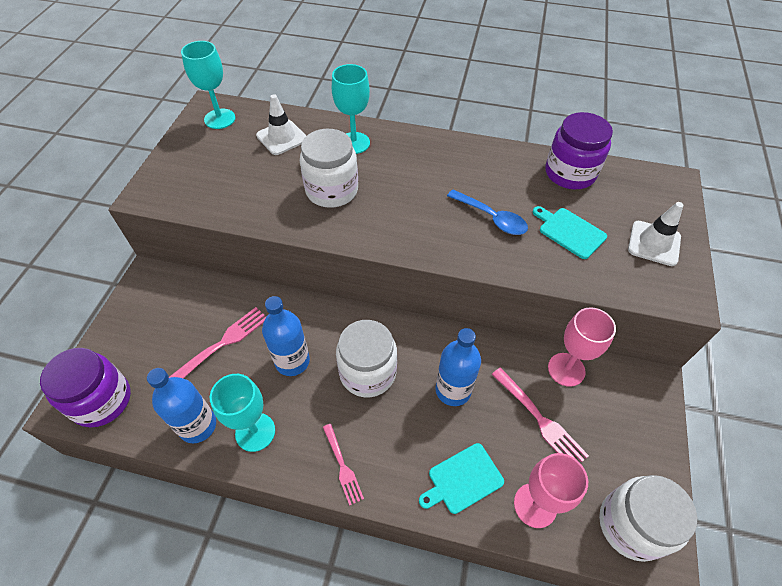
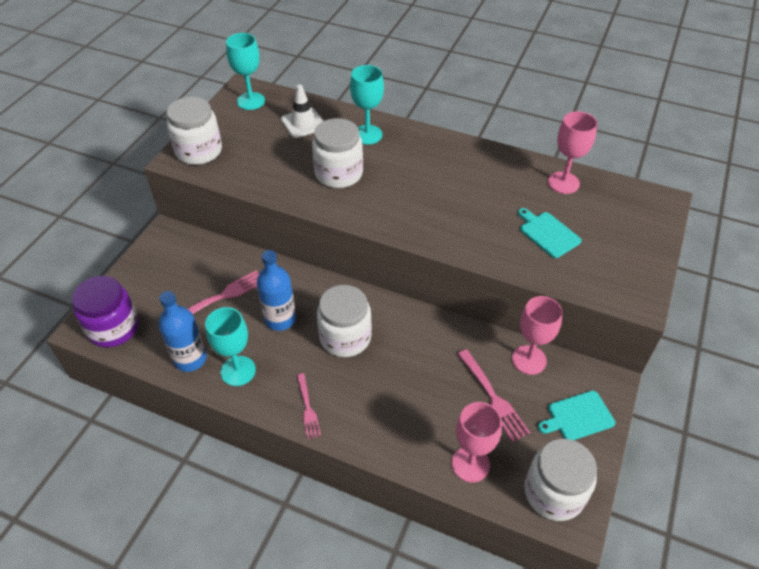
camera: 10 degrees right, 5 degrees down
(170, 182) = (199, 151): none -> white jar
(453, 390) = (419, 362): blue bottle -> none
(463, 479) = (411, 434): turquoise cutting board -> turquoise cutting board (578, 417)
(491, 218) = (478, 213): blue spoon -> none
(570, 173) = (563, 183): purple jar -> pink goblet
(654, 243) = (624, 252): white traffic cone -> none

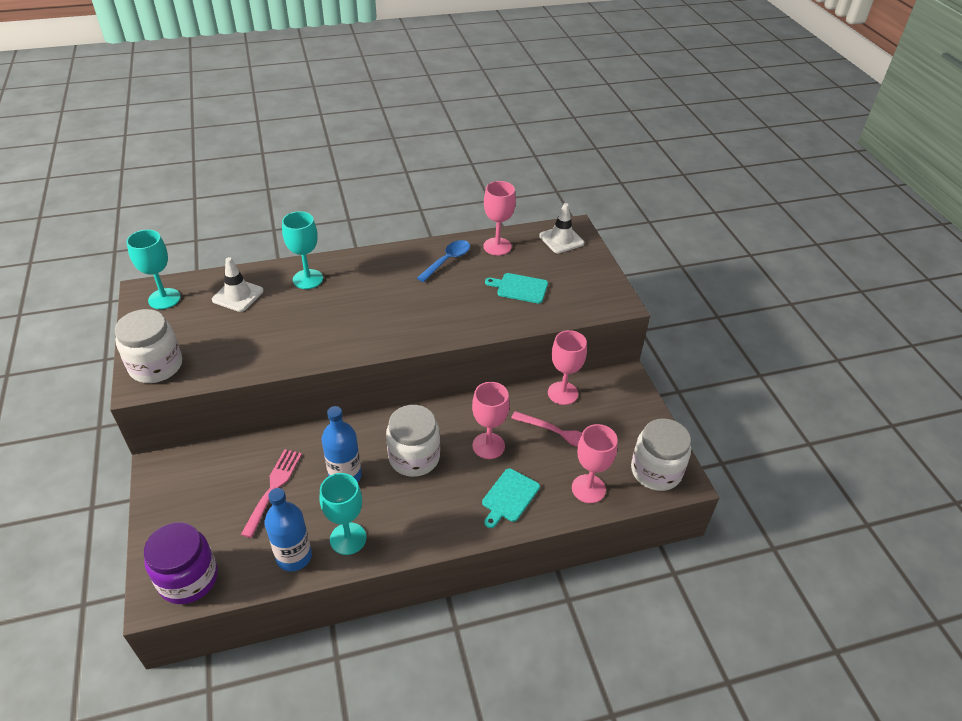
camera: 40 degrees left, 5 degrees down
(307, 408) = (435, 529): pink fork -> none
(339, 173) = (314, 322): white jar -> none
(415, 366) = (488, 446): none -> pink goblet
(502, 174) = (447, 260): none -> blue spoon
(578, 417) = (627, 412): turquoise cutting board -> turquoise cutting board (509, 497)
(638, 206) = (561, 239): none -> white traffic cone

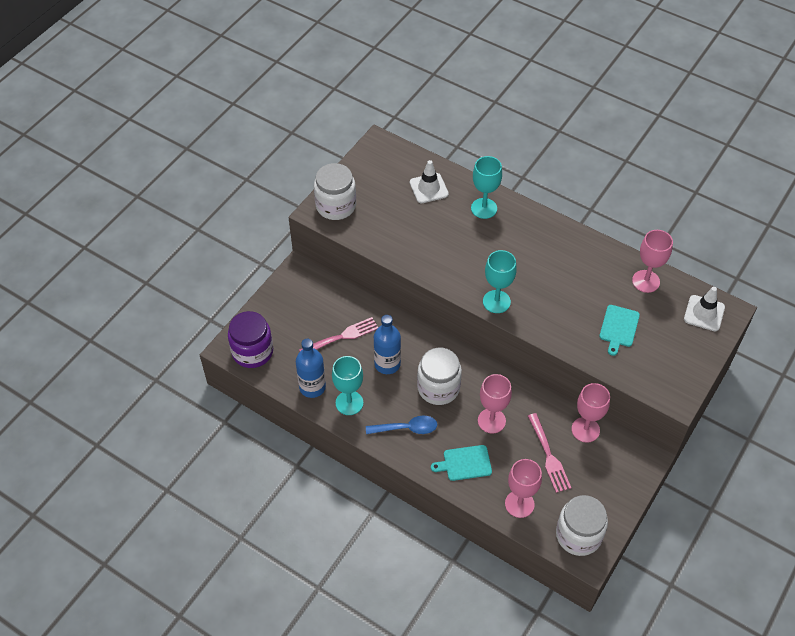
camera: 50 degrees right, 10 degrees up
(164, 299) = (385, 158): turquoise goblet -> turquoise goblet (496, 301)
(447, 260) = (594, 265): blue spoon -> blue spoon (407, 428)
(520, 288) = (619, 328): turquoise cutting board -> turquoise cutting board turned 135 degrees counterclockwise

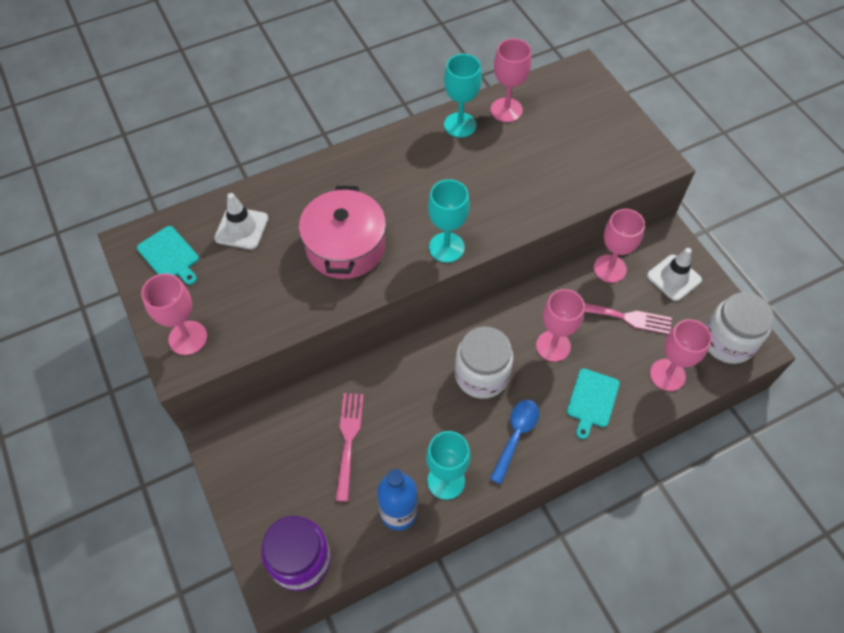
camera: 60 degrees left, 5 degrees up
(336, 206) = (188, 338): white jar -> pink goblet
(387, 364) = (418, 411): blue bottle -> none
(455, 247) = (345, 247): none -> pink pot
(484, 208) = (312, 192): turquoise goblet -> turquoise goblet (460, 125)
(619, 328) = (548, 161): turquoise cutting board -> turquoise cutting board (170, 255)
(704, 313) = (573, 88): white traffic cone -> white traffic cone (674, 278)

